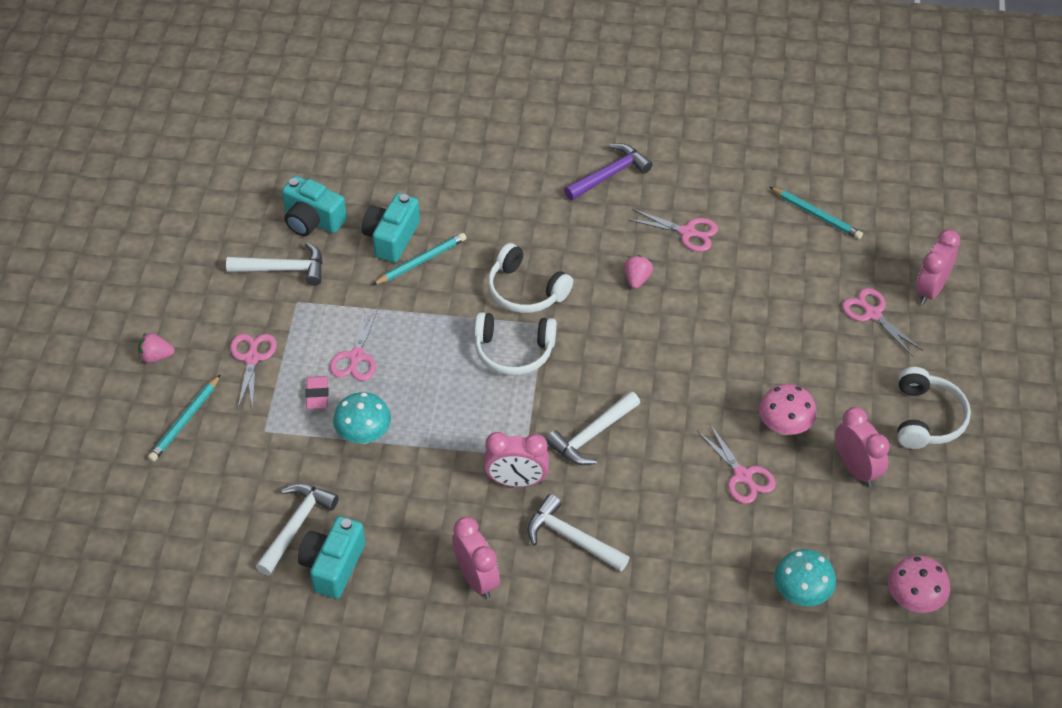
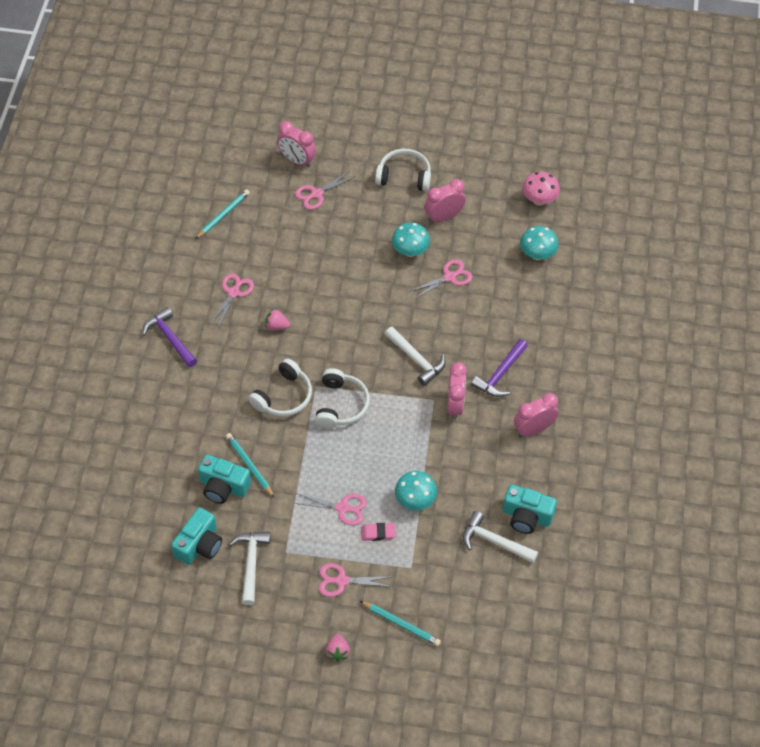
camera: 90 degrees left, 5 degrees up
(571, 538) = (500, 374): white hammer -> purple hammer
(784, 426) = (410, 251): pink mushroom -> turquoise mushroom

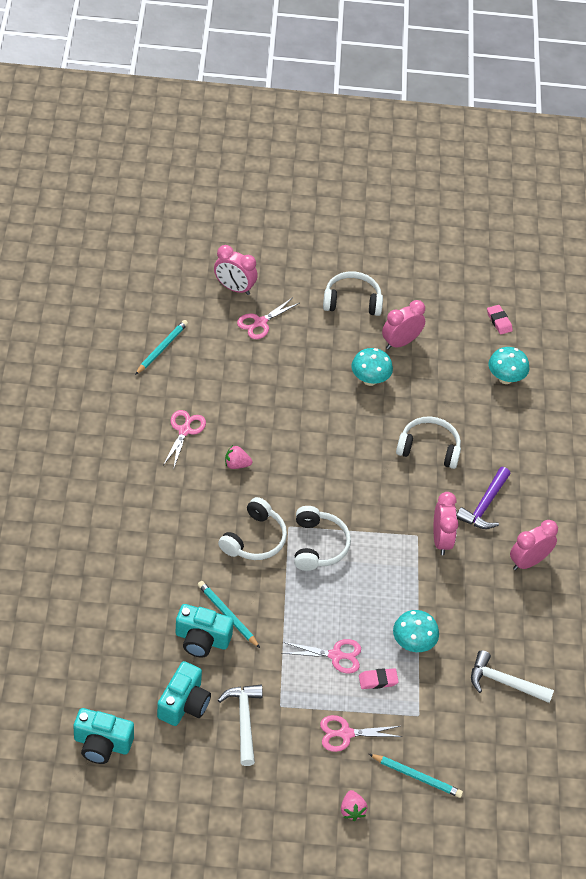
camera: 10 degrees left, 5 degrees down
(170, 338) = (121, 482): purple hammer -> none
(416, 359) = (393, 493): white hammer -> none
(449, 277) = (416, 405): pink scissors -> none
(456, 318) = (429, 448): none -> white headphones
(526, 516) = (534, 654): turquoise camera -> turquoise camera (102, 744)
(539, 200) = (499, 321): pink mushroom -> pink eraser

